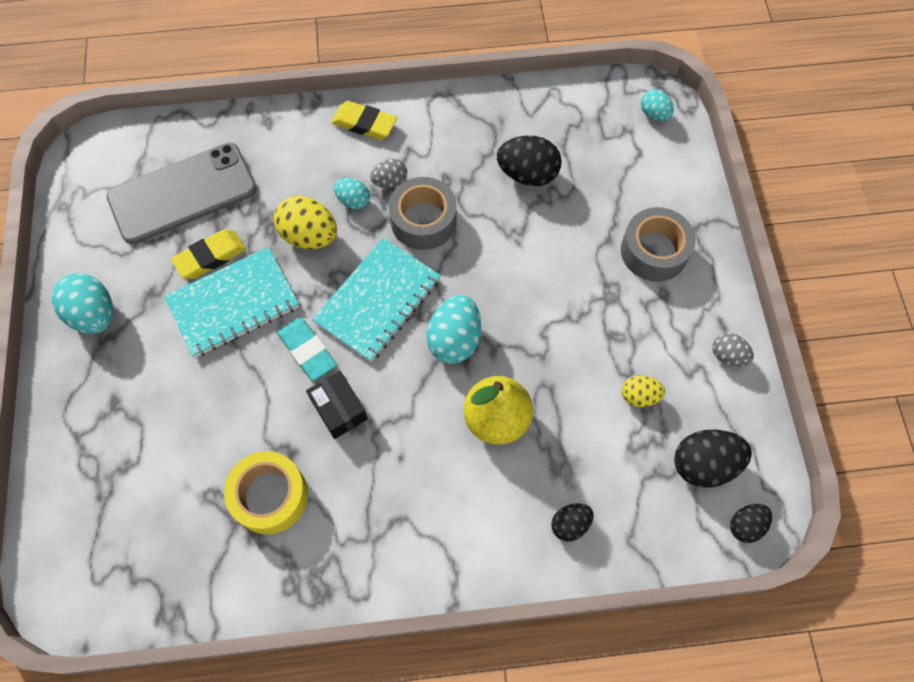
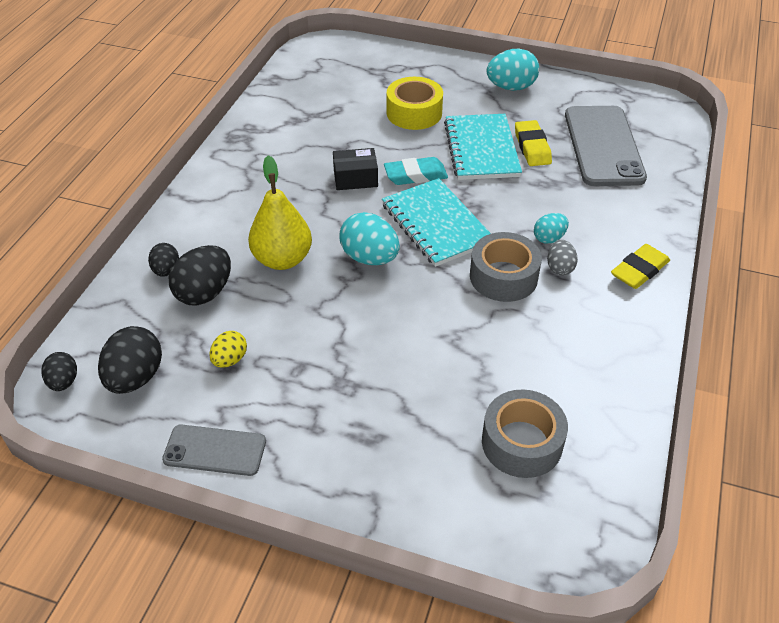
camera: 115 degrees right, 20 degrees down
(270, 496) = (315, 132): yellow tape -> yellow tape (414, 113)
(309, 236) = (524, 203): yellow egg -> none
(527, 174) = (521, 373): black egg -> black egg (204, 293)
(654, 114) = (556, 536): turquoise egg -> none
(654, 251) = (369, 443): grey tape -> grey tape (522, 443)
(728, 356) = (215, 450): grey egg -> grey phone

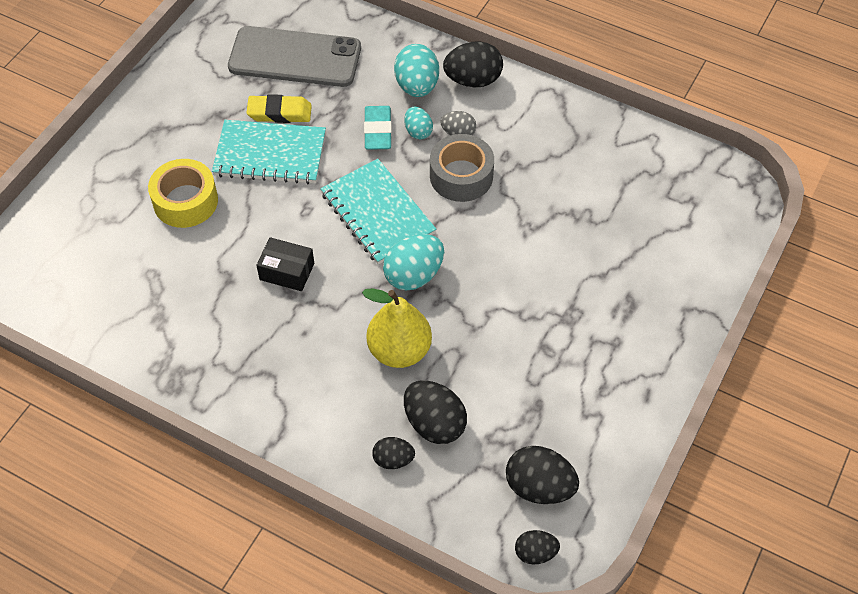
camera: 80 degrees left, 10 degrees up
(215, 450) = (631, 421): grey phone -> none
(230, 360) = (528, 404): yellow egg -> none
(355, 178) = (287, 271): black box -> black box turned 75 degrees counterclockwise
(415, 175) = (297, 218): turquoise eraser -> turquoise eraser (378, 131)
(436, 224) = (378, 213): turquoise notebook -> turquoise notebook turned 75 degrees clockwise
(511, 87) = (168, 106): turquoise egg -> turquoise egg (417, 86)
(522, 443) = (645, 203): grey tape -> none
(639, 270) = (473, 80): yellow eraser -> black egg

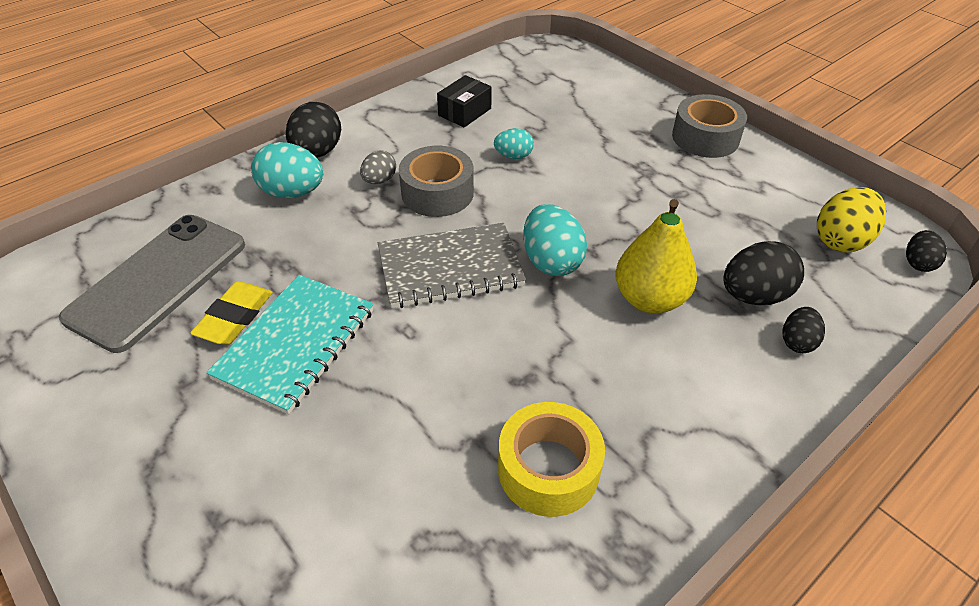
camera: 70 degrees left, 10 degrees down
(185, 201) = (312, 461): yellow tape -> yellow tape (548, 469)
(287, 271) = (494, 373): black box -> black box (465, 112)
(378, 131) = (332, 238): turquoise eraser -> none
(378, 213) = (450, 268): turquoise notebook -> grey notebook
(418, 131) = (356, 208): turquoise egg -> turquoise egg (513, 156)
(539, 487) = (841, 240): black egg -> yellow egg
(650, 356) = (705, 137): none -> grey tape

